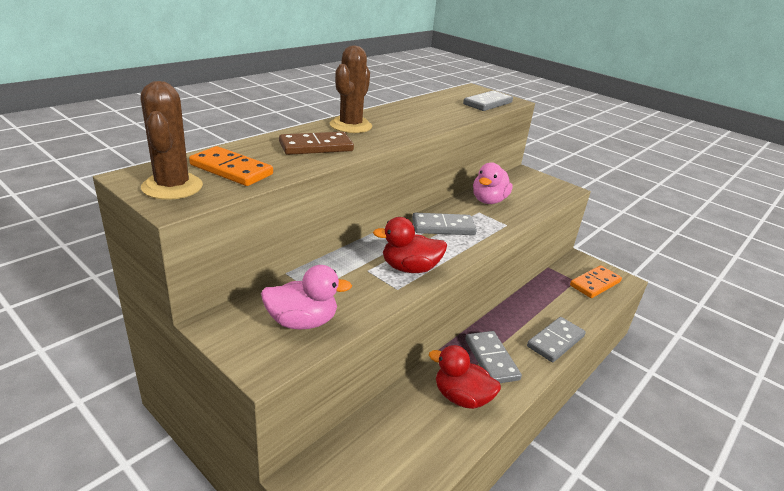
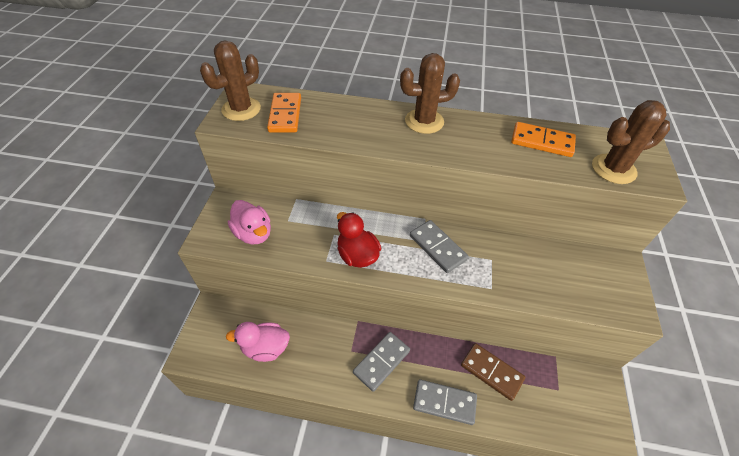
camera: 60 degrees right, 20 degrees up
(316, 147) = (362, 126): brown domino -> brown domino (491, 372)
(461, 397) = (326, 359): red duck -> none
(487, 103) = (613, 169): grey domino -> brown cactus
(488, 201) = (521, 258): pink duck -> pink duck (265, 348)
(595, 284) = (572, 410): orange domino -> orange domino (542, 142)

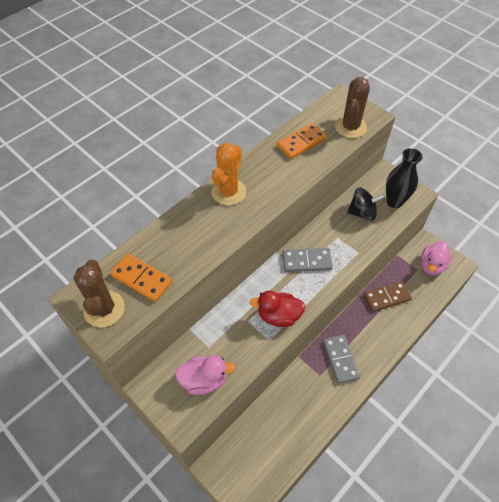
camera: 55 degrees left, 5 degrees up
(265, 348) = (279, 437): pink duck -> pink duck (432, 265)
(424, 121) = (228, 192): brown cactus -> orange cactus
(444, 402) = (390, 338): grey domino -> none
(546, 267) = (362, 213): none -> black spinning top
(595, 291) = (394, 202): none -> black vase

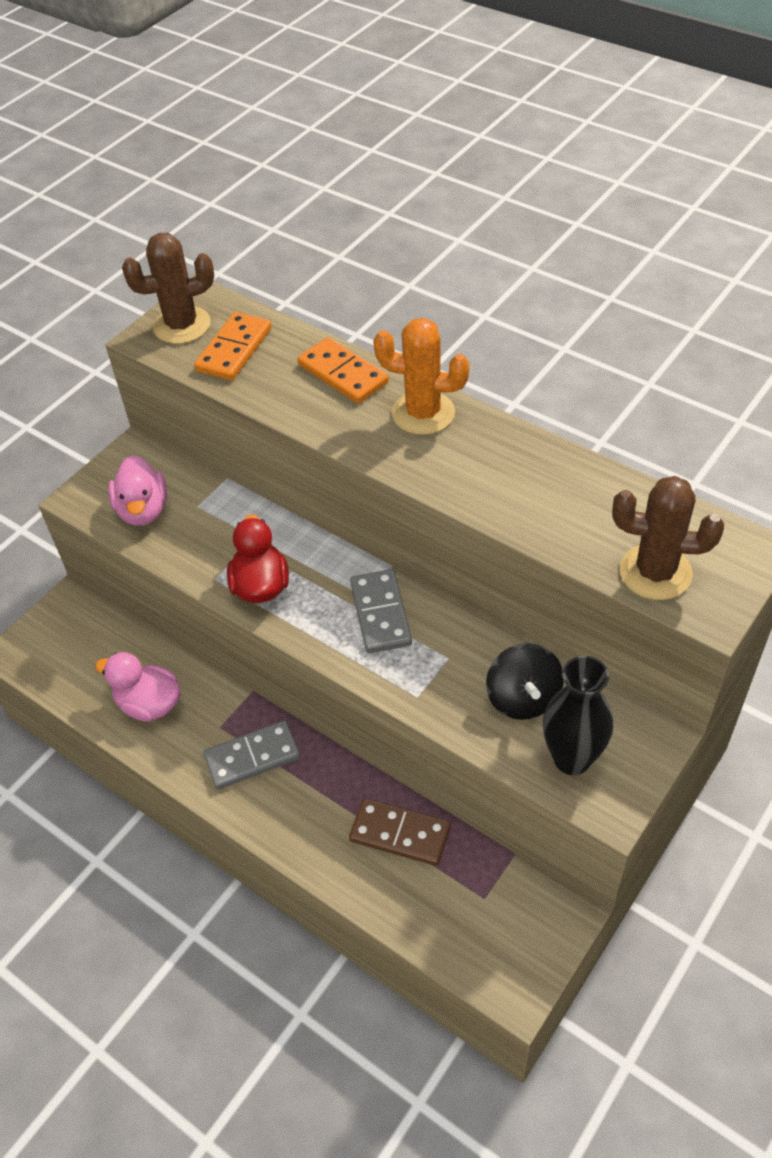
camera: 85 degrees right, 5 degrees down
(301, 142) = (579, 497): orange domino -> orange domino (343, 374)
(386, 297) = (400, 833): brown domino -> brown domino turned 45 degrees counterclockwise
(432, 265) = (502, 930): pink duck -> pink duck (149, 704)

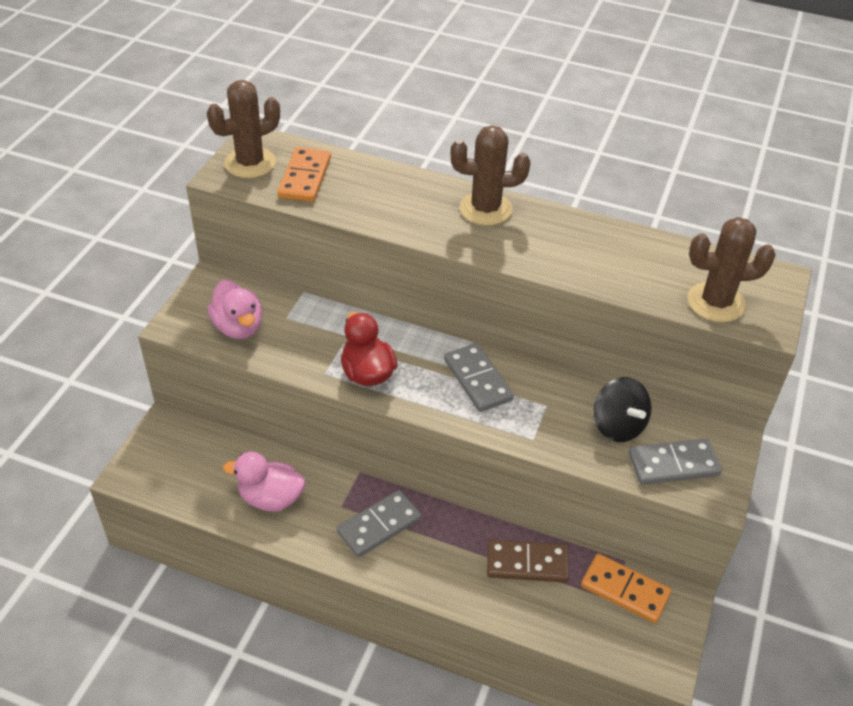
camera: 20 degrees left, 5 degrees down
(343, 374) = (406, 187): orange domino -> orange domino (625, 590)
(423, 413) = (485, 209): orange cactus -> brown cactus
(572, 758) = (673, 464): black vase -> grey domino

